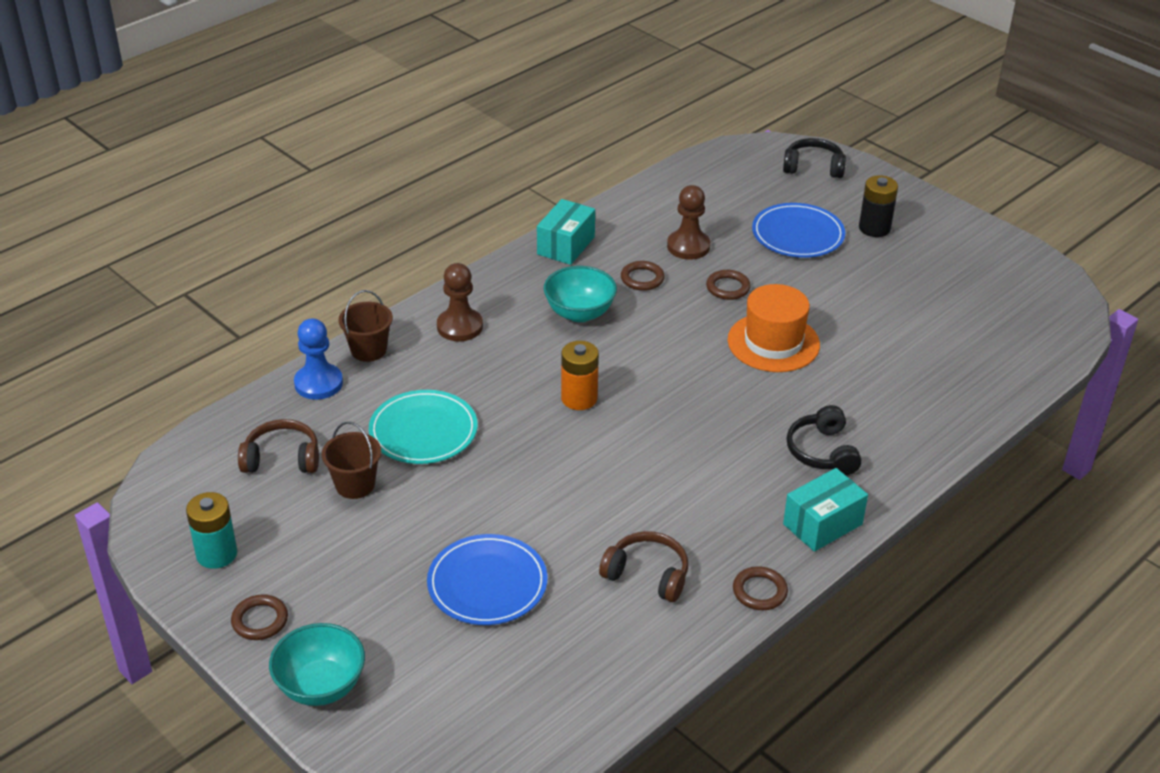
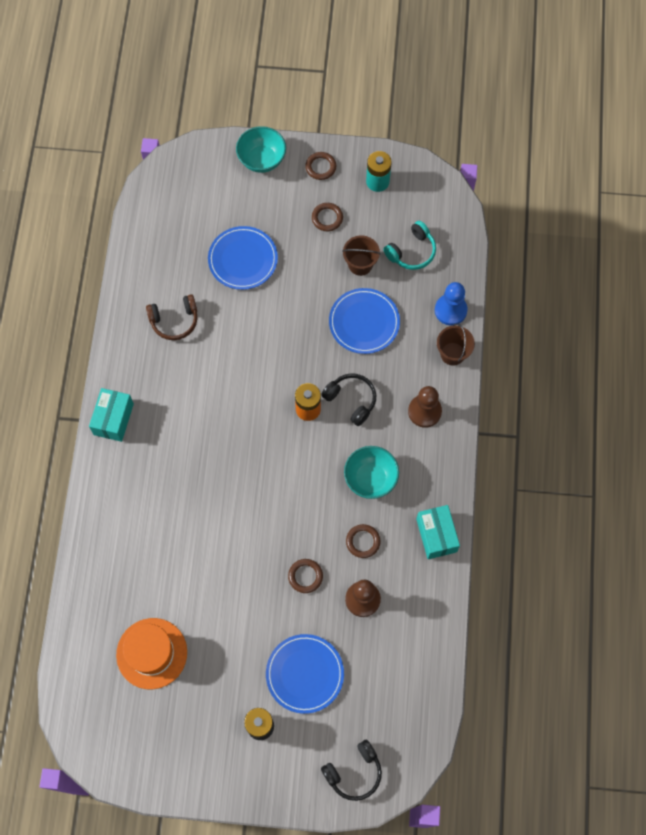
camera: 140 degrees right, 30 degrees up
(282, 458) = (411, 251): brown headphones -> turquoise headphones
(423, 431) = (364, 322): turquoise plate -> blue plate
(759, 591) = (114, 352): brown ring -> brown ring (327, 218)
(773, 342) = (239, 545): orange hat -> orange hat (151, 653)
(822, 452) = (148, 473): black headphones -> black headphones (351, 400)

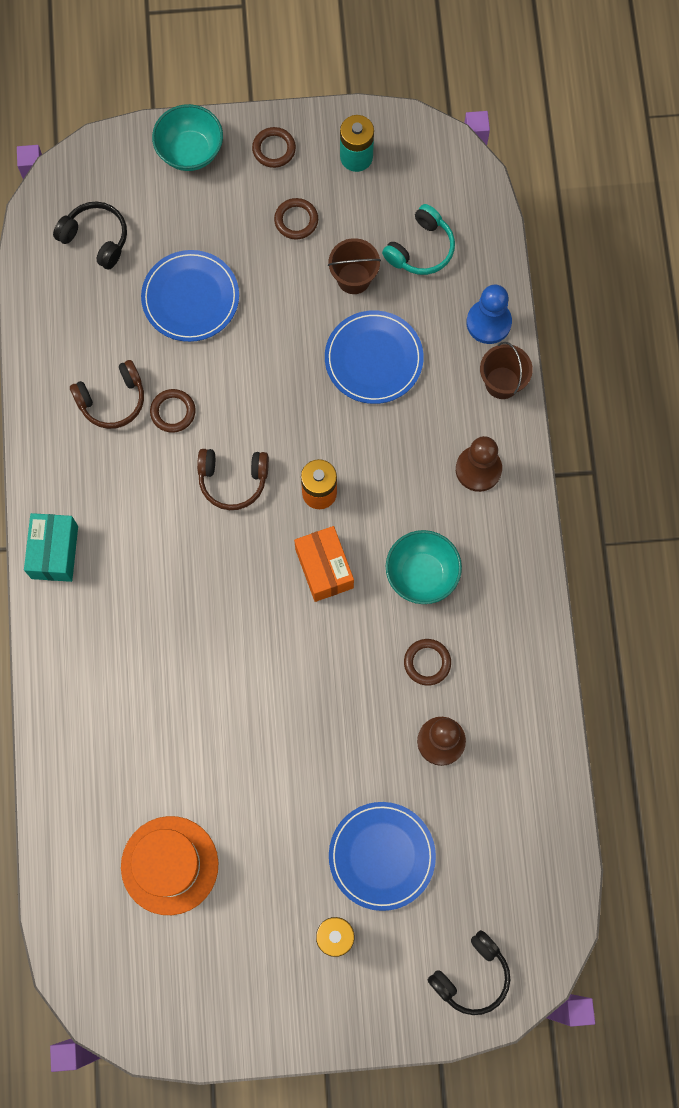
camera: 10 degrees left, 5 degrees up
(248, 390) = (233, 480): none -> brown headphones
(301, 462) = (324, 568): none -> orange box
(305, 576) = (358, 723): brown ring -> brown ring (173, 412)
(351, 400) = (376, 470): black headphones -> black headphones (96, 238)
(436, 535) = (524, 637): turquoise box -> none

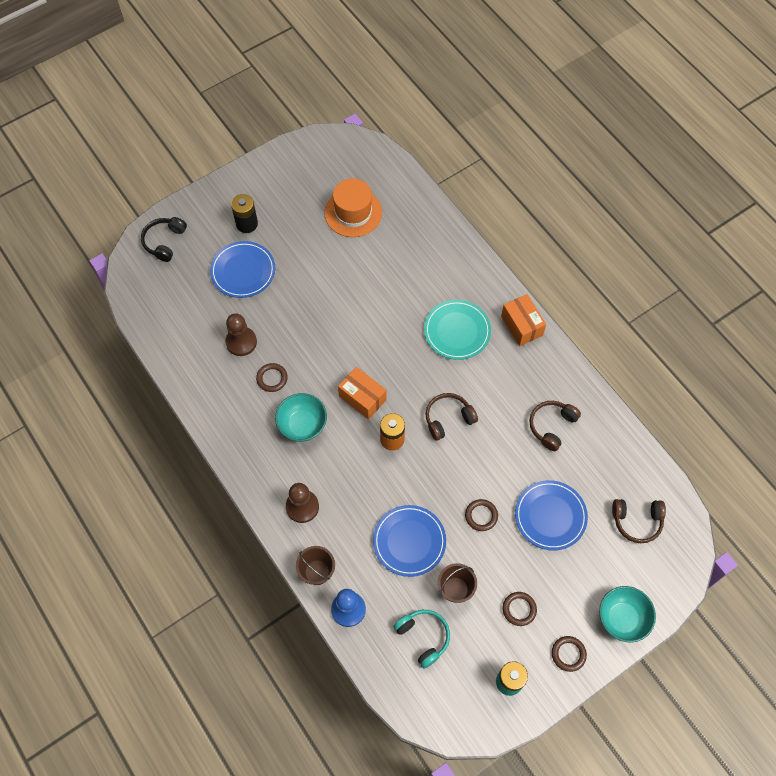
camera: 150 degrees right, 10 degrees down
(54, 552) = (521, 326): turquoise box -> orange box
(96, 238) = (637, 521): black headphones -> brown headphones
(143, 592) = (457, 331): none -> turquoise plate
(173, 412) = (511, 439): brown ring -> brown ring (481, 516)
(421, 249) = (423, 637): turquoise headphones -> turquoise headphones turned 135 degrees clockwise

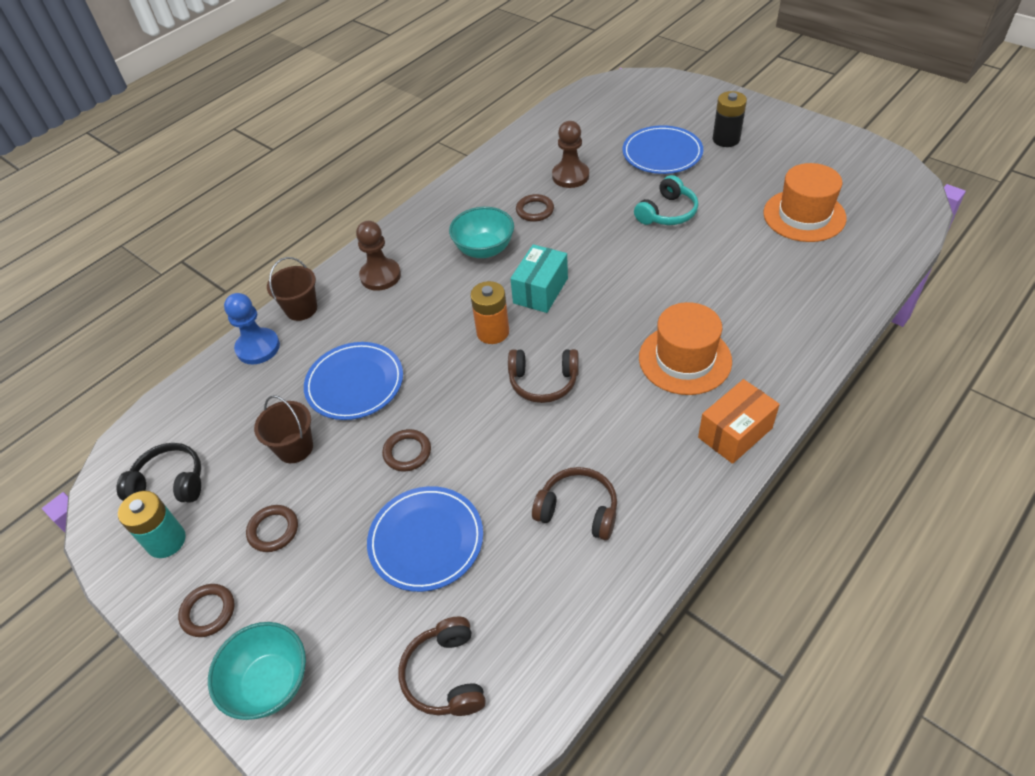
camera: 80 degrees right, 15 degrees down
(164, 242) = (664, 93): black headphones -> black headphones (170, 483)
(362, 398) = (540, 290): orange box -> turquoise box
(423, 637) = (226, 429): turquoise headphones -> turquoise headphones (667, 213)
(448, 419) = (543, 382): brown headphones -> brown headphones turned 135 degrees clockwise
(457, 331) = (685, 359): turquoise plate -> orange hat

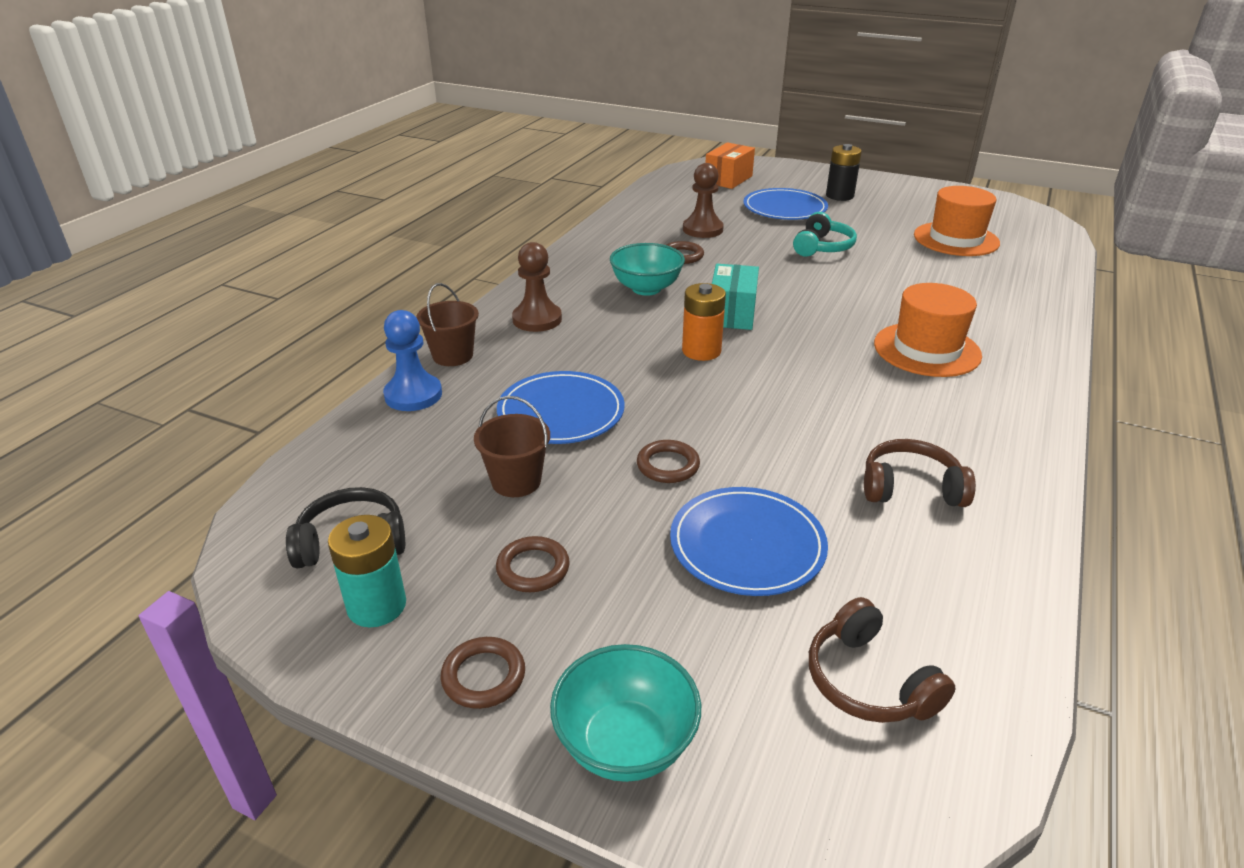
camera: 20 degrees left, 15 degrees down
(543, 382) = (788, 384): brown headphones -> none
(735, 433) = (1025, 400): orange box -> orange box (728, 179)

